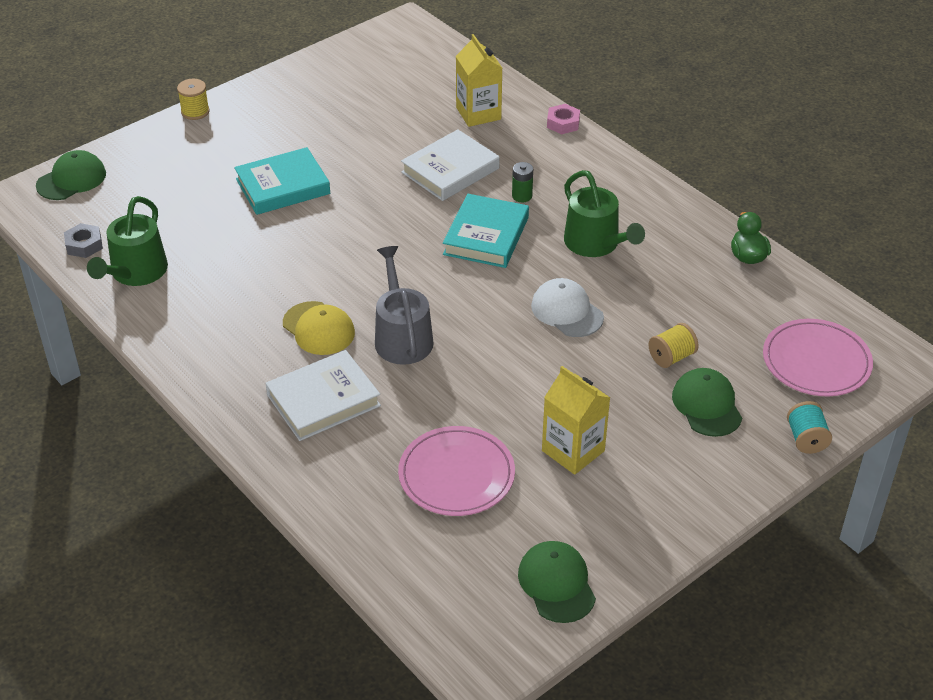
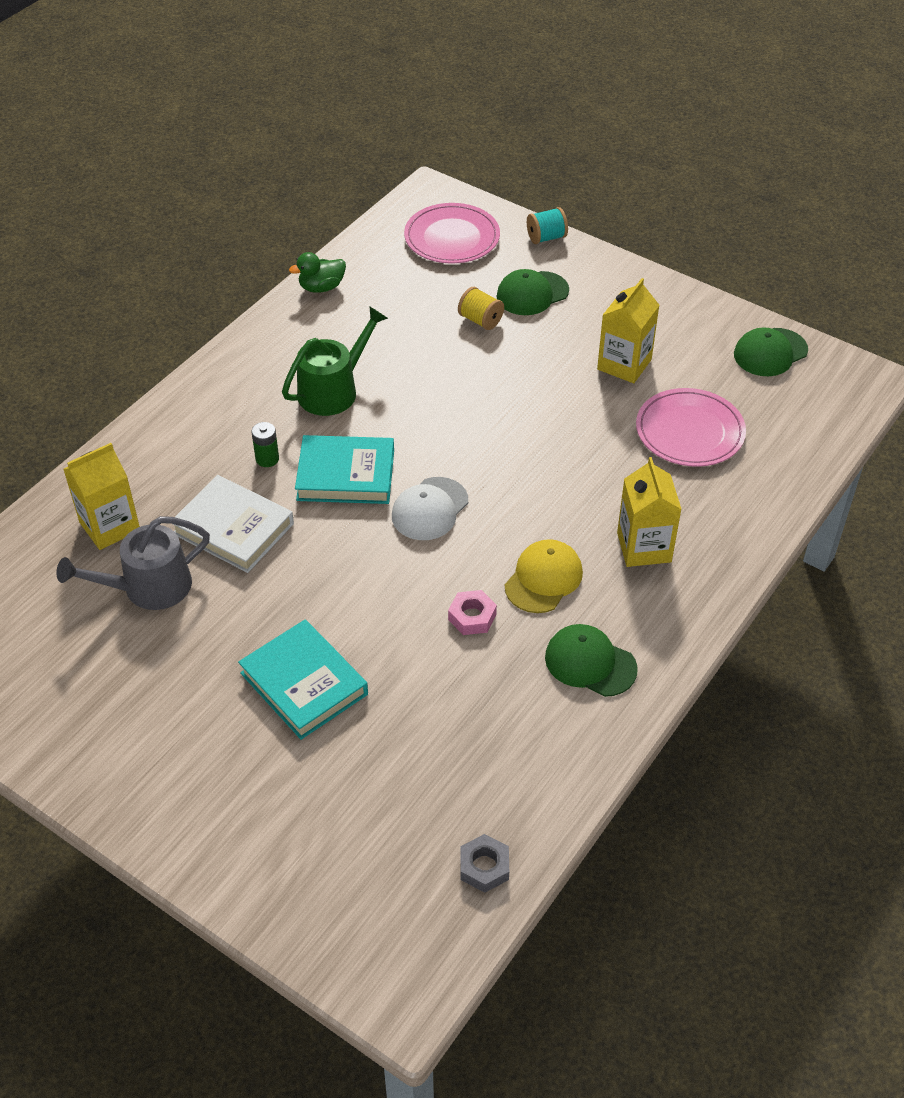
camera: 105 degrees left, 5 degrees up
(71, 179) = (350, 944): green cap -> green cap (590, 663)
(135, 272) = (516, 786): green watering can -> none
(195, 112) = (153, 842): yellow spool -> none
(323, 400) = (644, 547): white book -> yellow carton
(402, 337) = (529, 508): grey watering can -> grey watering can (149, 587)
(563, 123) = (119, 447): pink nut -> pink nut (472, 617)
(567, 311) = (444, 395): white cap -> white cap (430, 509)

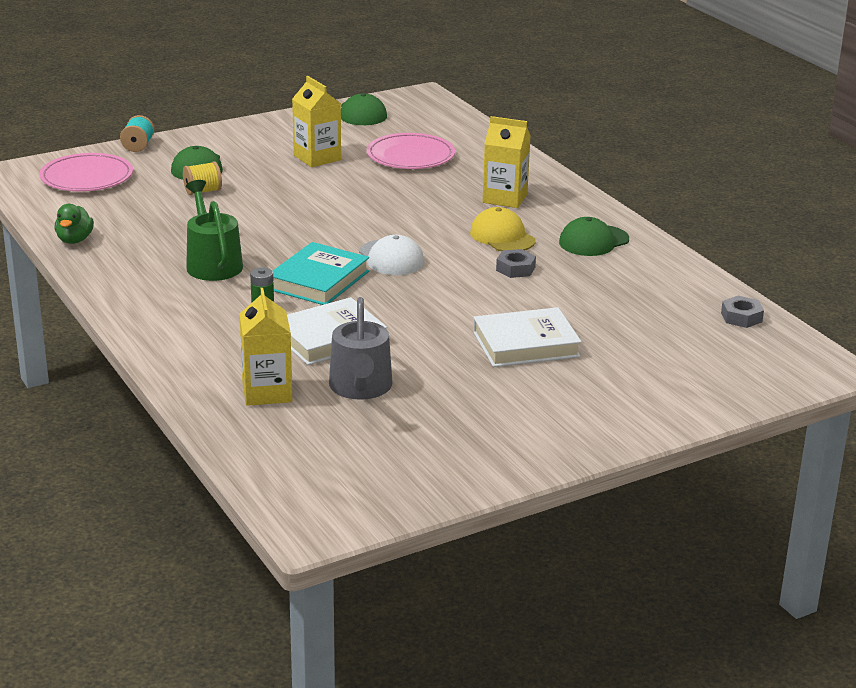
camera: 65 degrees left, 20 degrees down
(304, 684) = (526, 344): turquoise book -> white book
(472, 617) = (515, 269): pink nut -> grey nut

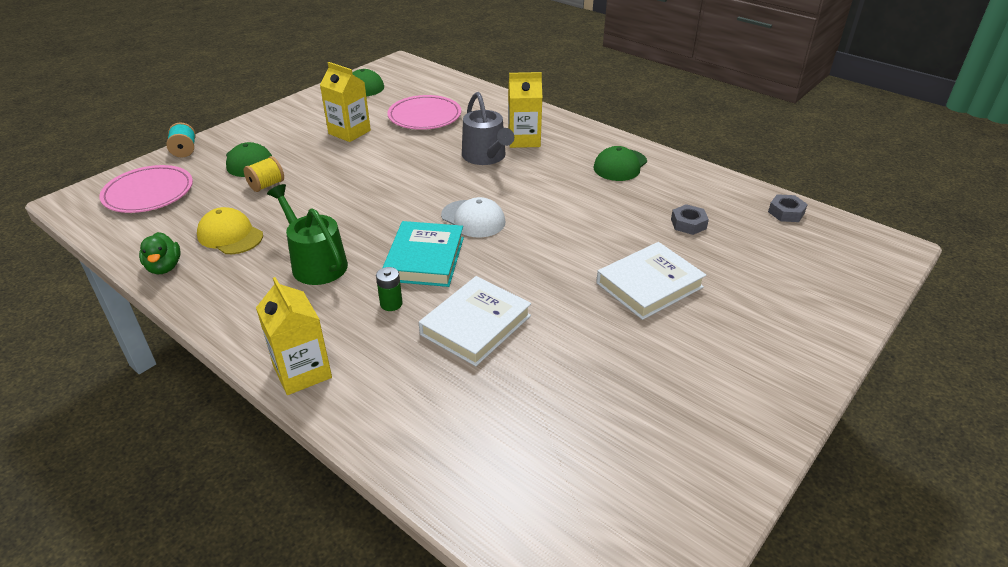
camera: 20 degrees left, 10 degrees up
(267, 392) = (457, 416): yellow carton -> yellow carton (302, 372)
(360, 387) = (543, 381): grey watering can -> grey watering can (486, 157)
(502, 236) = (548, 176): yellow cap -> yellow cap (230, 235)
(515, 269) = (581, 206): grey nut -> grey nut (688, 224)

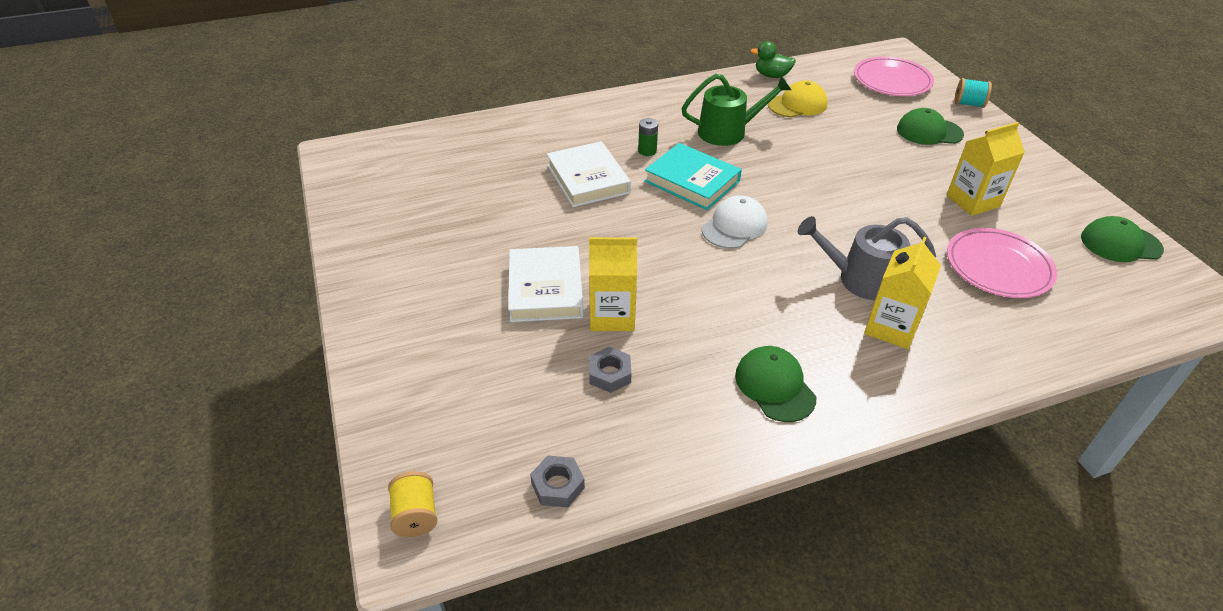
camera: 120 degrees right, 5 degrees up
(266, 185) = (873, 132): yellow spool -> yellow spool (416, 515)
(302, 372) = (610, 104): yellow carton -> yellow carton (612, 315)
(473, 219) = (734, 226): white cap -> white cap turned 150 degrees clockwise

